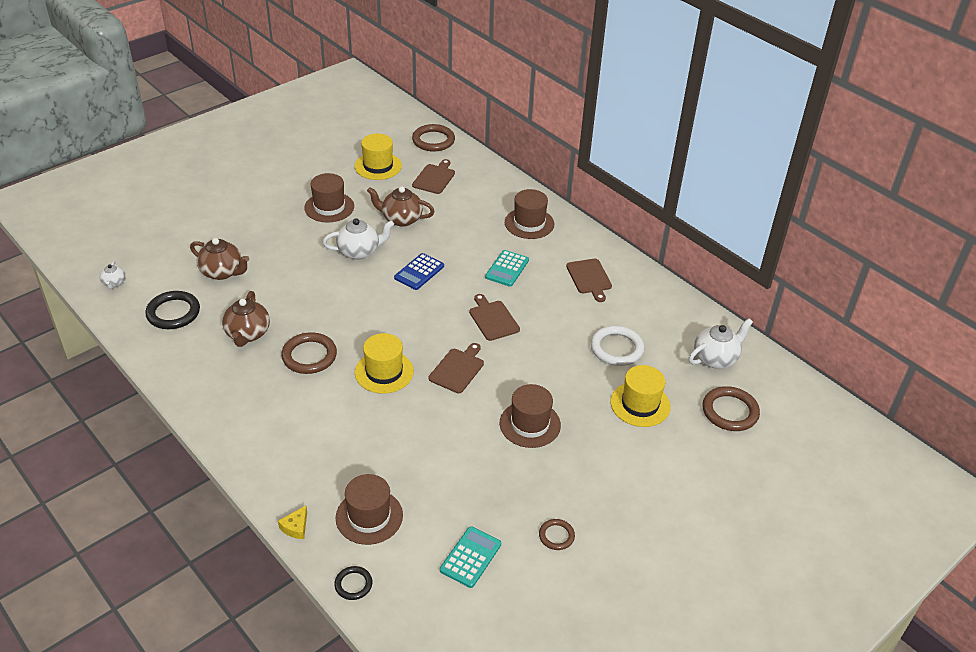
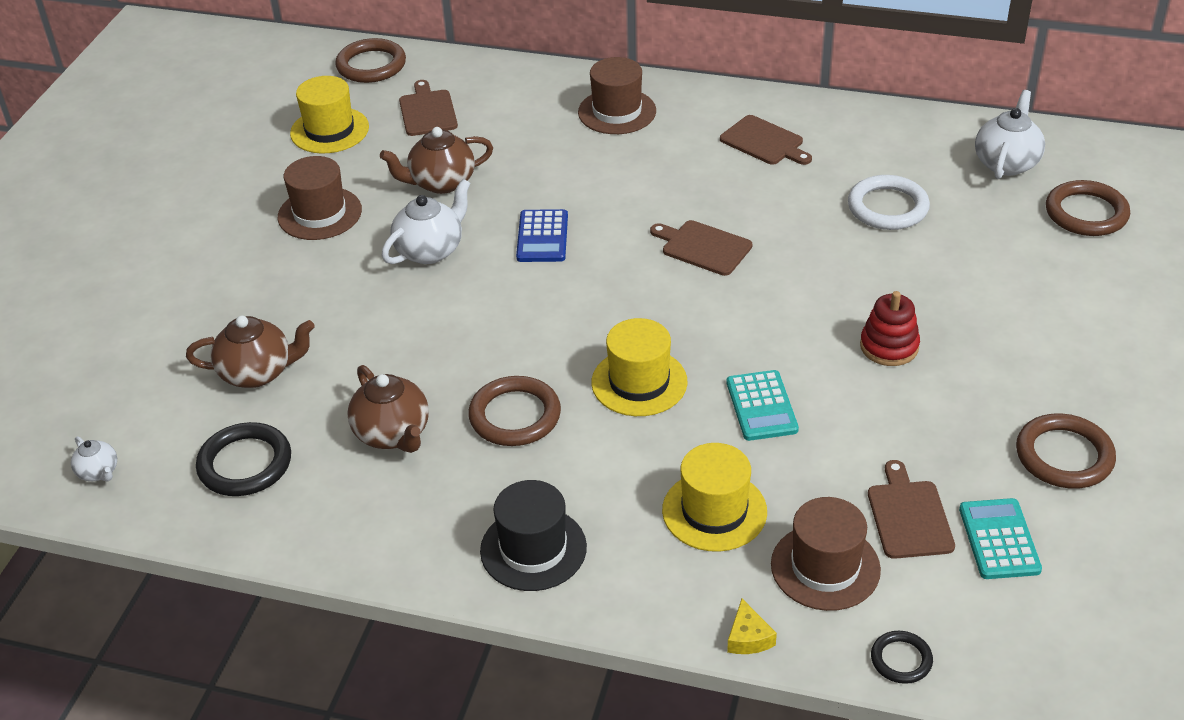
camera: 30 degrees left, 0 degrees up
(248, 425) = (533, 549): none -> black hat
(457, 369) = (729, 329): brown cutting board -> brown cutting board (909, 516)
(507, 269) = (651, 179): turquoise calculator -> turquoise calculator (761, 406)
(530, 424) = (889, 346): brown hat -> red stacking toy
(556, 536) = (1064, 456): brown ring -> brown ring, size x1.77
(640, 404) = (984, 256): yellow hat -> yellow hat (714, 511)

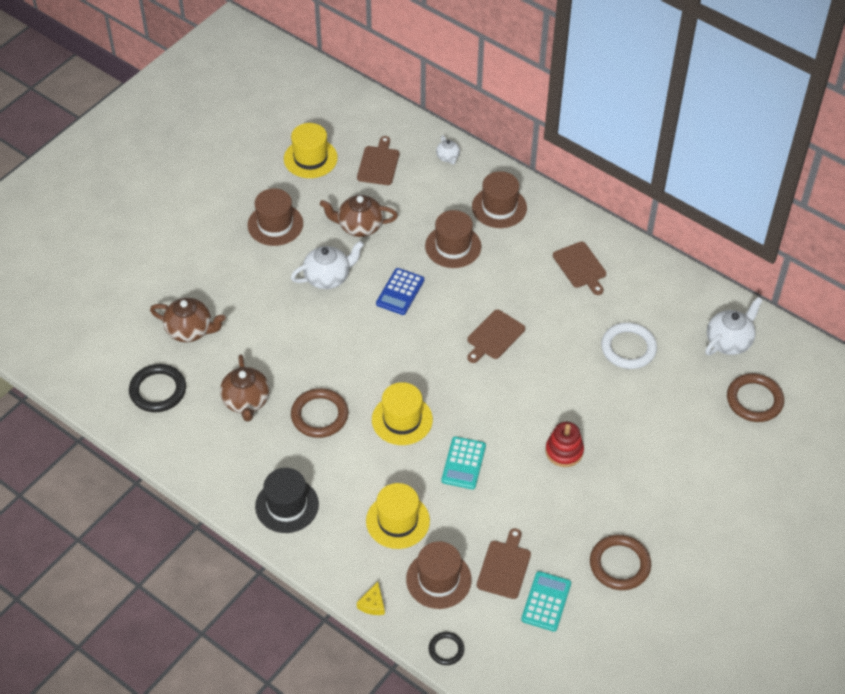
camera: 20 degrees right, 10 degrees up
(98, 472) = (79, 366): white teapot -> white teapot (448, 157)
(371, 65) = (361, 111): brown ring -> none
(583, 168) = (453, 246): none -> brown hat
(703, 247) = (494, 336): brown cutting board -> brown cutting board turned 105 degrees counterclockwise

